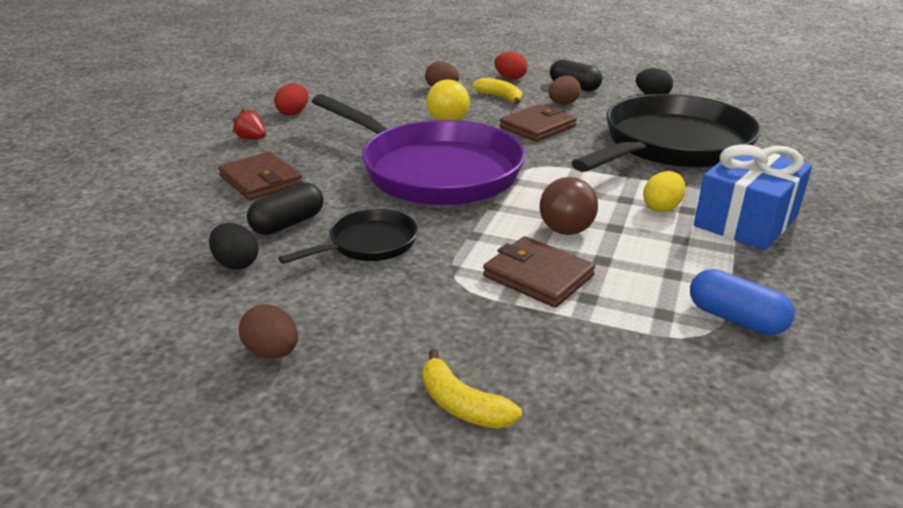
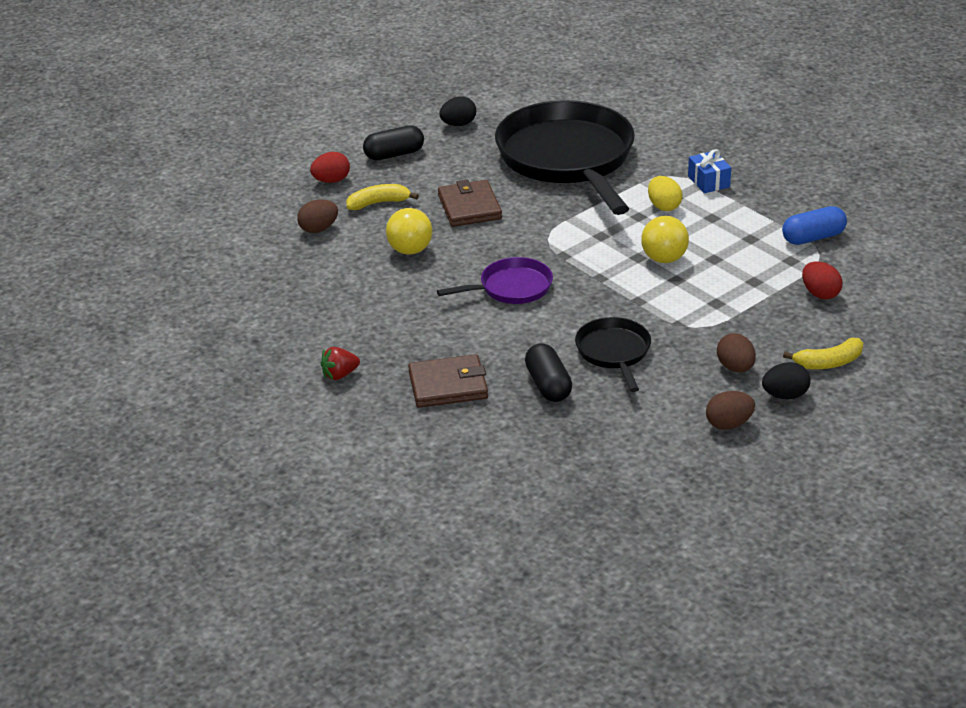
camera: 60 degrees left, 5 degrees up
(236, 264) = (596, 422): black egg -> black egg (785, 395)
(293, 113) = (293, 336): red egg -> red egg (820, 294)
(434, 171) = (511, 288): purple pan -> purple pan, size x0.46
(538, 276) = (715, 291): brown wallet -> none
(563, 104) = (430, 176): brown egg -> brown egg (735, 368)
(566, 231) = (664, 259): brown ball -> yellow ball
(746, 221) = (708, 181): blue gift -> blue gift, size x0.51

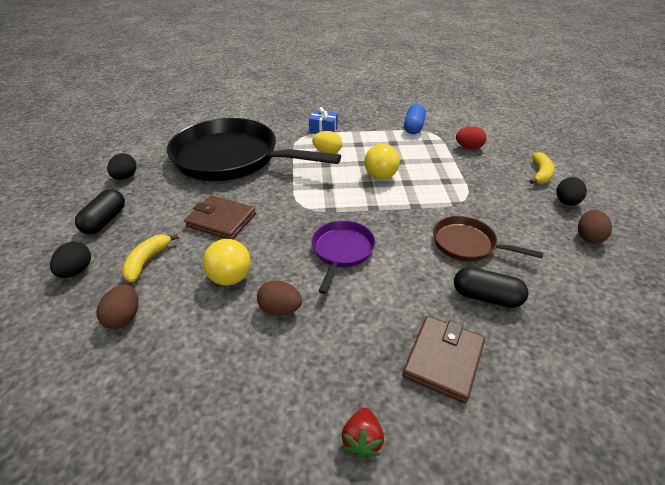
camera: 55 degrees left, 5 degrees up
(331, 181) = (77, 271): red egg -> black egg
(614, 352) = (467, 244): black pan -> brown pan
(735, 368) = (523, 205): brown egg -> brown egg (280, 309)

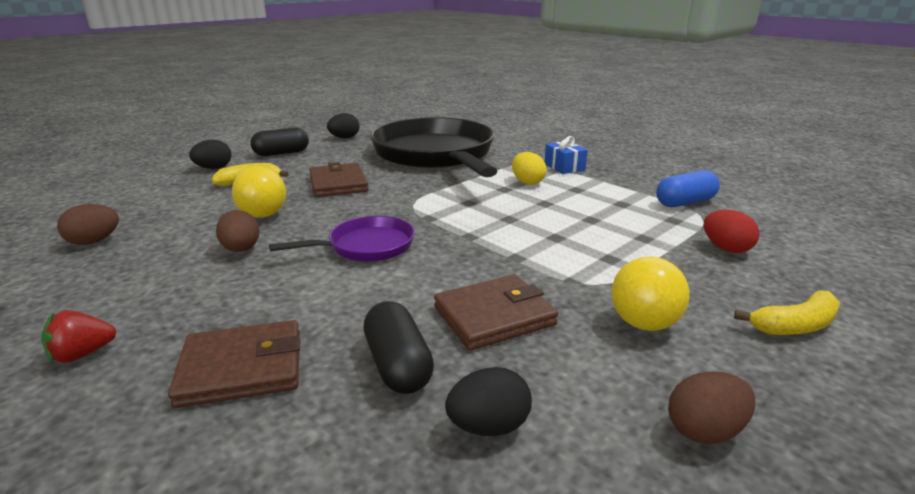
camera: 50 degrees right, 15 degrees down
(124, 317) = (176, 200): brown egg -> brown egg (94, 241)
(380, 176) = (537, 220): yellow ball -> yellow ball (643, 323)
(467, 244) = (494, 316): brown pan -> brown wallet
(566, 202) = (766, 376): black egg -> black egg (488, 426)

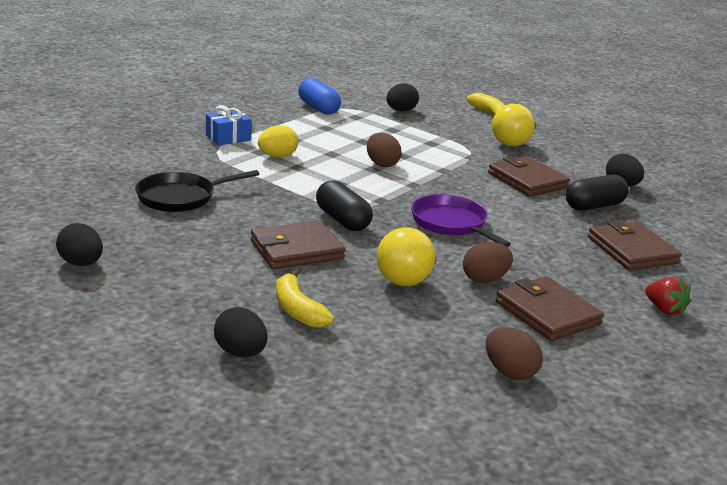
camera: 100 degrees left, 0 degrees up
(155, 272) = (547, 313): none -> brown wallet
(281, 153) = (163, 306): black capsule -> black capsule (342, 220)
(436, 155) = (180, 197): black pan -> black pan, size x0.46
(704, 430) = (588, 145): brown egg -> brown egg (382, 164)
(726, 248) = (401, 111): red egg -> black egg

